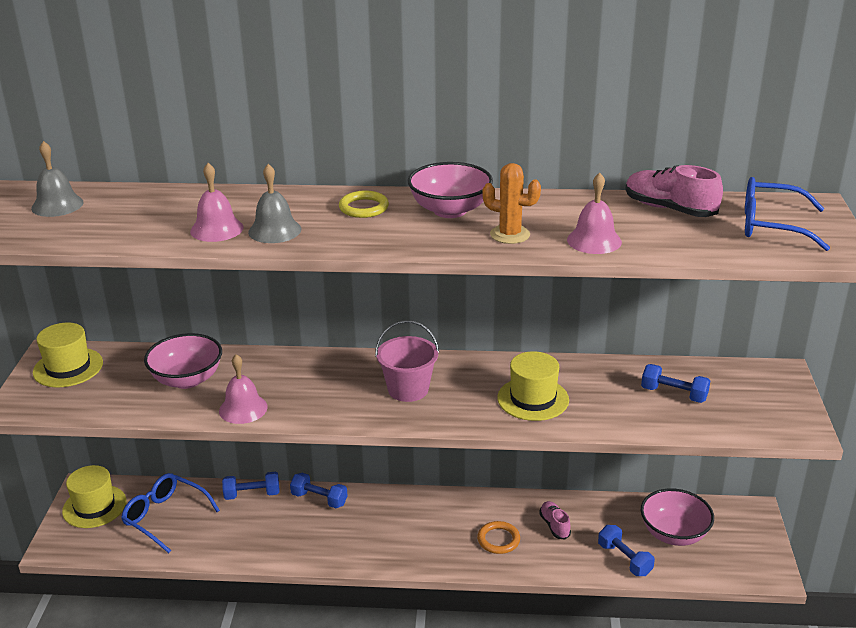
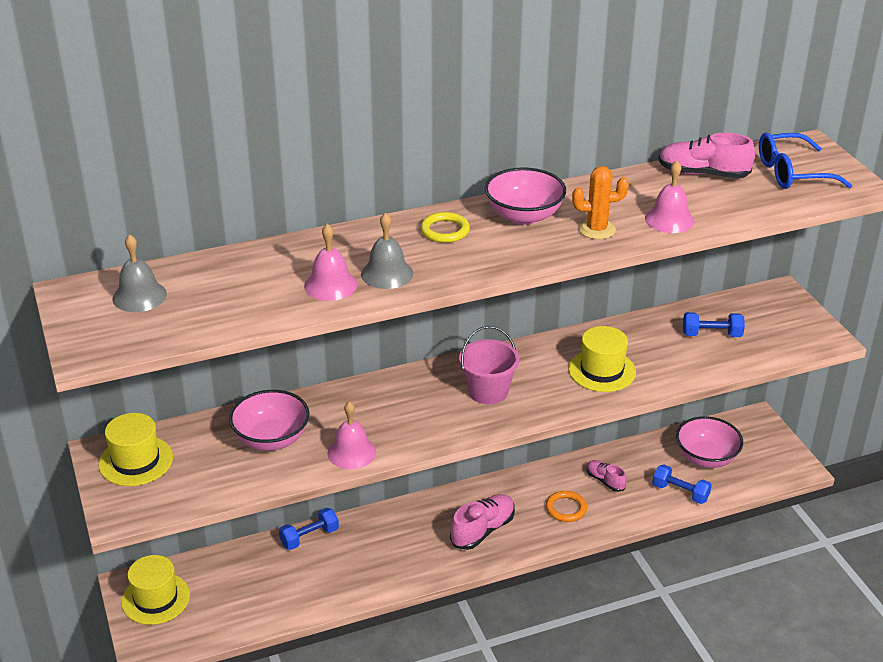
camera: 25 degrees left, 5 degrees up
(165, 517) = (239, 586): blue glasses -> none
(319, 499) = (378, 521): blue dumbbell -> none
(406, 535) = (483, 530): none -> pink shoe

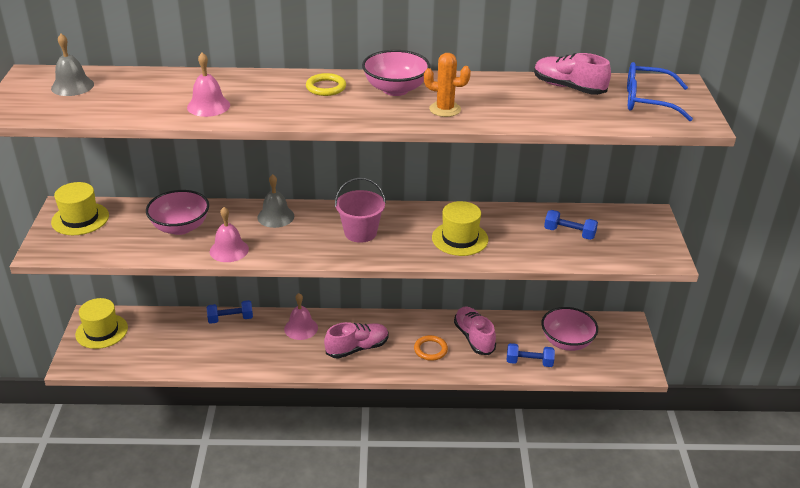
camera: 20 degrees right, 0 degrees up
(387, 273) = (256, 107): grey bell -> grey bell (275, 216)
(605, 481) = (474, 338): pink shoe -> pink shoe, size x1.66
(669, 219) = (511, 114): pink bell -> pink bell (301, 328)
(680, 492) = (529, 362): blue dumbbell -> blue dumbbell turned 45 degrees counterclockwise

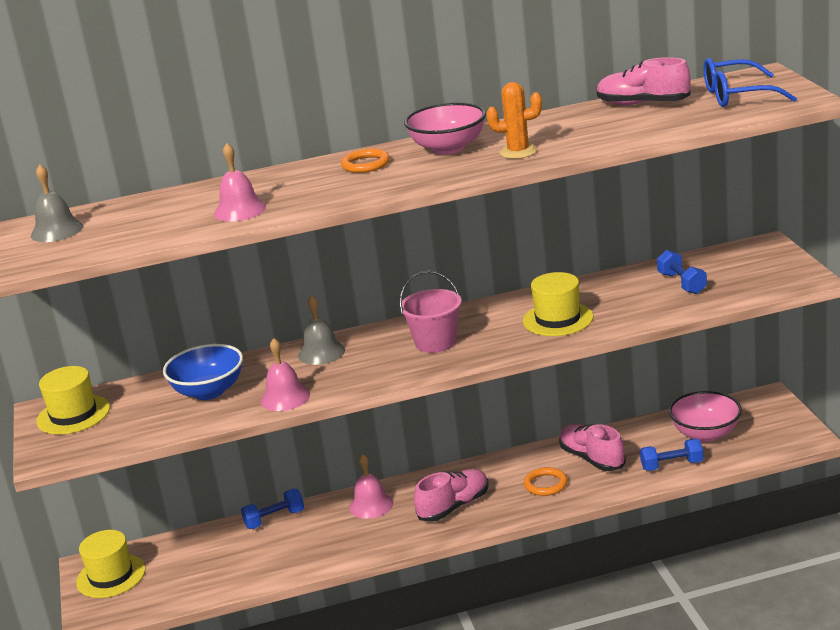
camera: 10 degrees left, 10 degrees down
(180, 227) = (209, 391): pink bowl -> blue bowl
(326, 87) = (366, 164): yellow ring -> orange ring
(569, 233) = (682, 283): blue dumbbell -> blue dumbbell turned 60 degrees clockwise

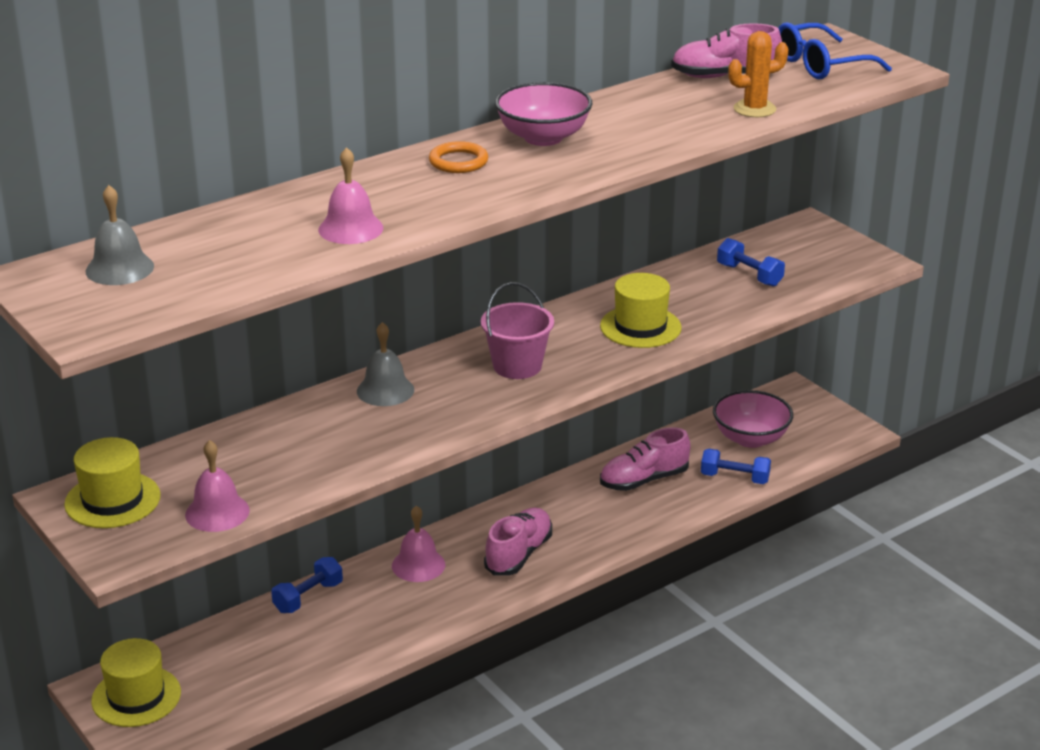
camera: 25 degrees left, 5 degrees up
(209, 391) = (275, 452): blue bowl -> none
(285, 397) = (381, 450): pink bell -> pink bell (217, 512)
(518, 152) = (632, 140): orange cactus -> orange cactus (754, 109)
(545, 484) = (609, 516): orange ring -> none
(592, 459) = (643, 480): pink shoe -> pink shoe turned 60 degrees counterclockwise
(672, 465) = (734, 478): blue dumbbell -> blue dumbbell turned 45 degrees clockwise

